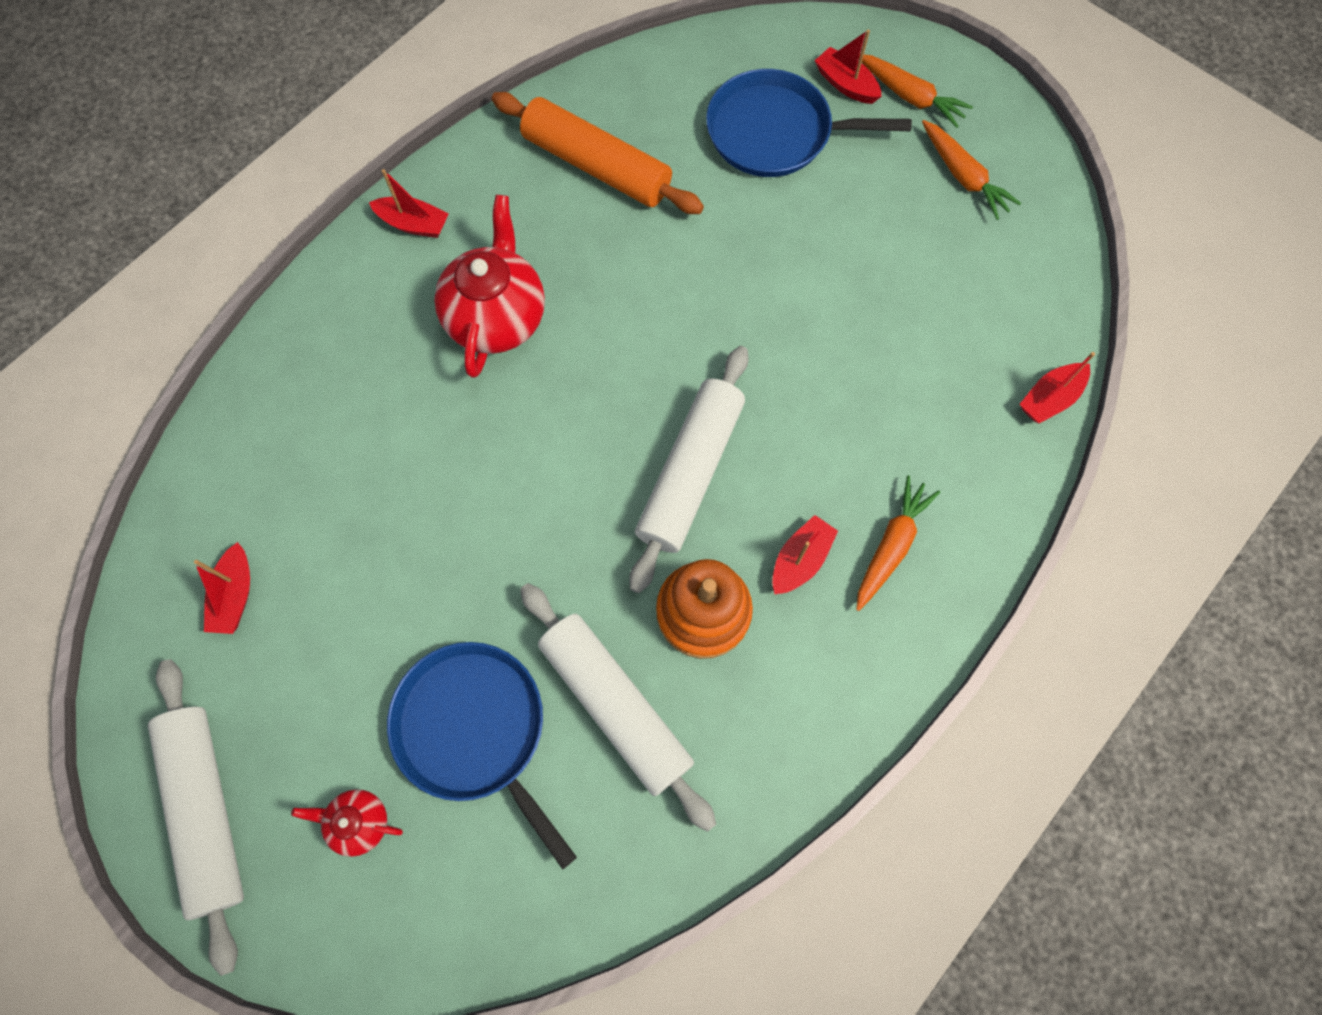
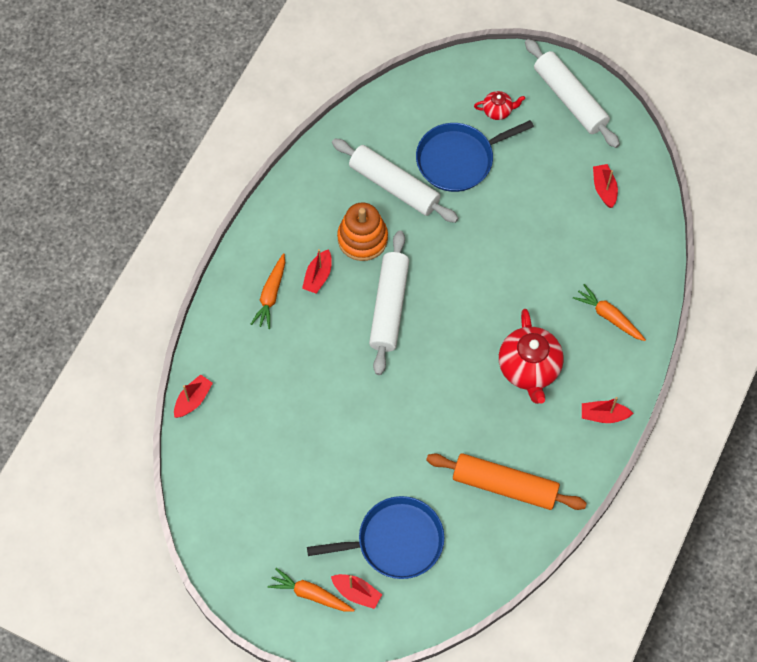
camera: 165 degrees right, 5 degrees down
(475, 730) = (458, 159): blue pan -> blue pan turned 120 degrees clockwise
(963, 176) = (265, 539): orange carrot -> orange carrot (609, 316)

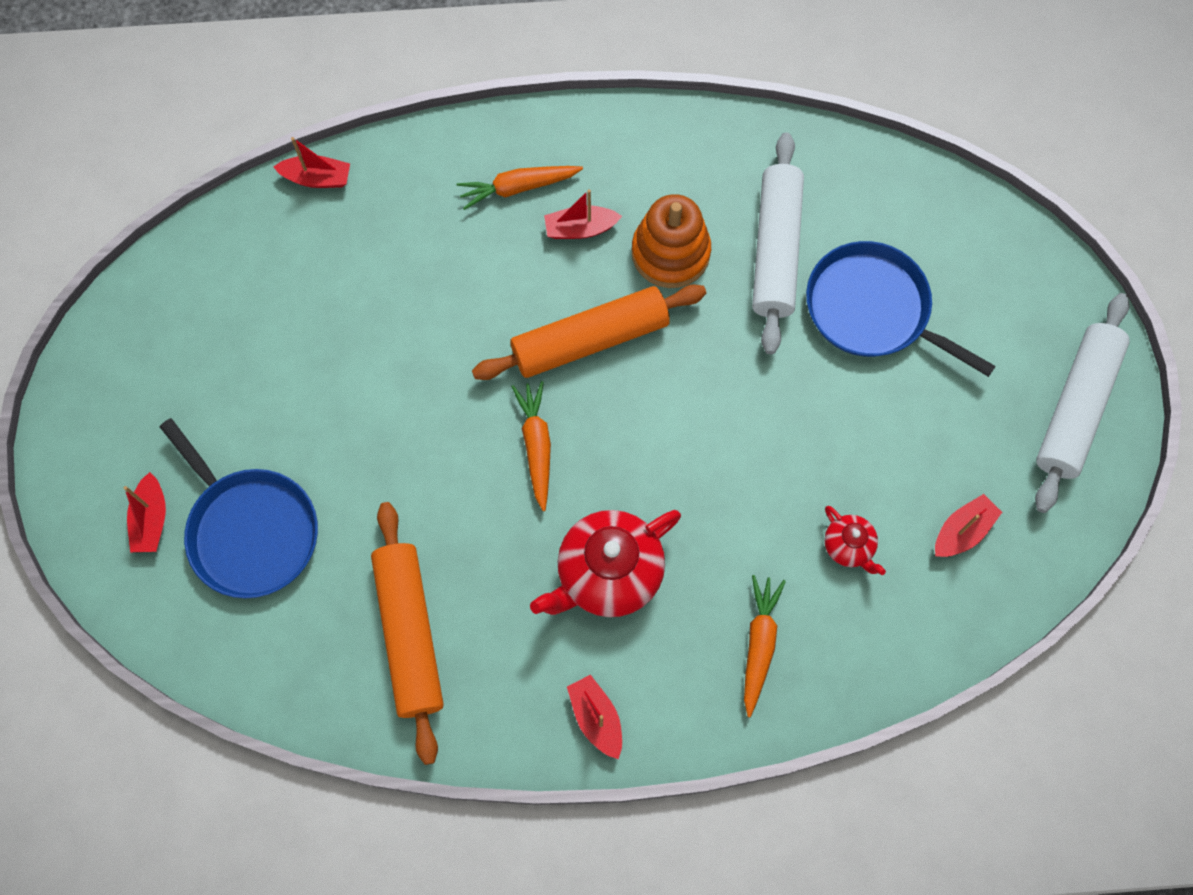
camera: 60 degrees right, 5 degrees up
(310, 594) = (121, 463): orange carrot -> orange carrot (536, 446)
(389, 307) = (590, 340): white rolling pin -> orange rolling pin
(498, 111) = (985, 320): red teapot -> red teapot (848, 547)

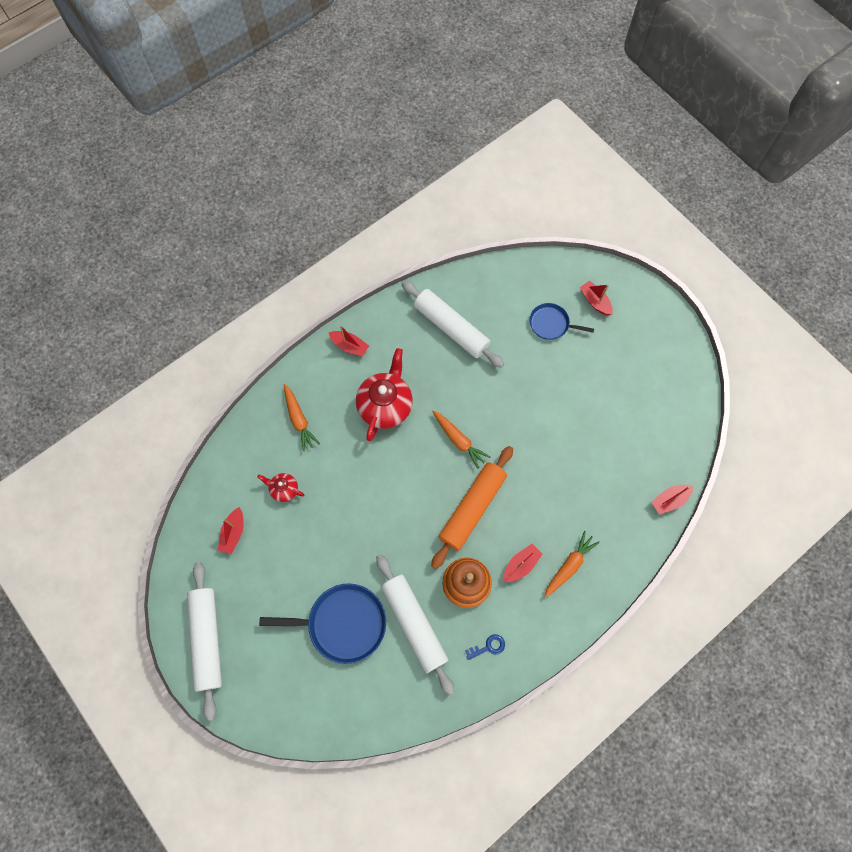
camera: 145 degrees right, 0 degrees up
(250, 530) = (551, 324): blue pan -> blue pan, size x0.59
(410, 633) = (451, 328): orange rolling pin -> white rolling pin
(698, 165) = (488, 647): none -> blue key

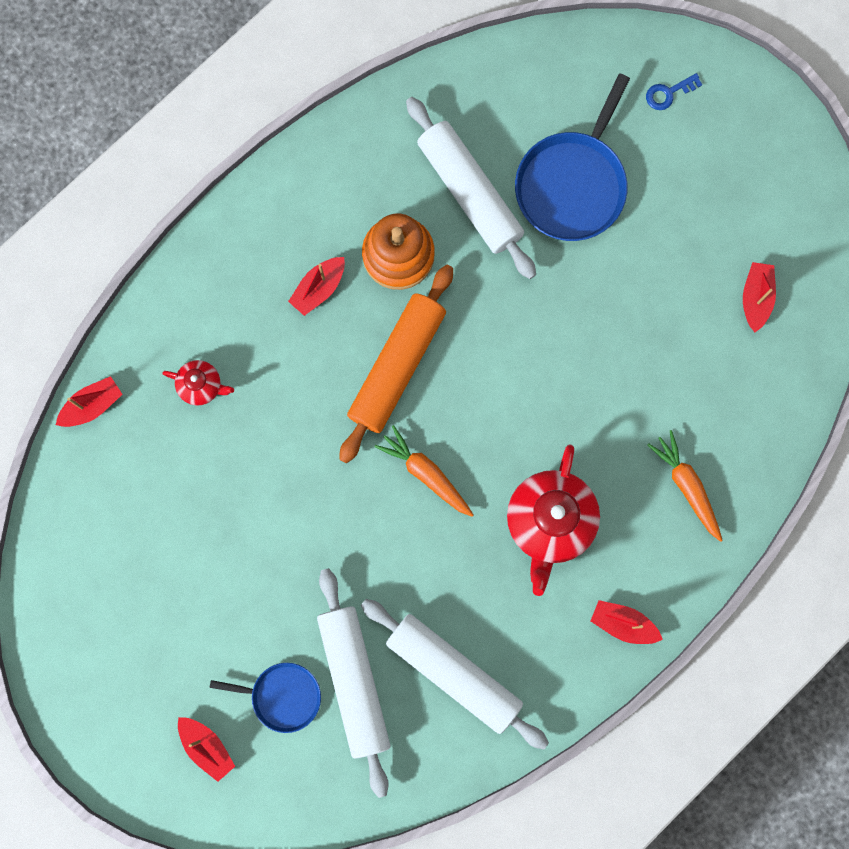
camera: 175 degrees right, 10 degrees up
(208, 639) = (762, 146): white rolling pin -> white rolling pin (353, 681)
(284, 489) = (691, 370): red teapot -> red teapot (201, 386)
(343, 623) = (573, 184): blue pan -> blue pan turned 60 degrees counterclockwise
(488, 647) = (361, 170): blue key -> blue key (668, 93)
(569, 566) = (246, 293): orange carrot -> none

